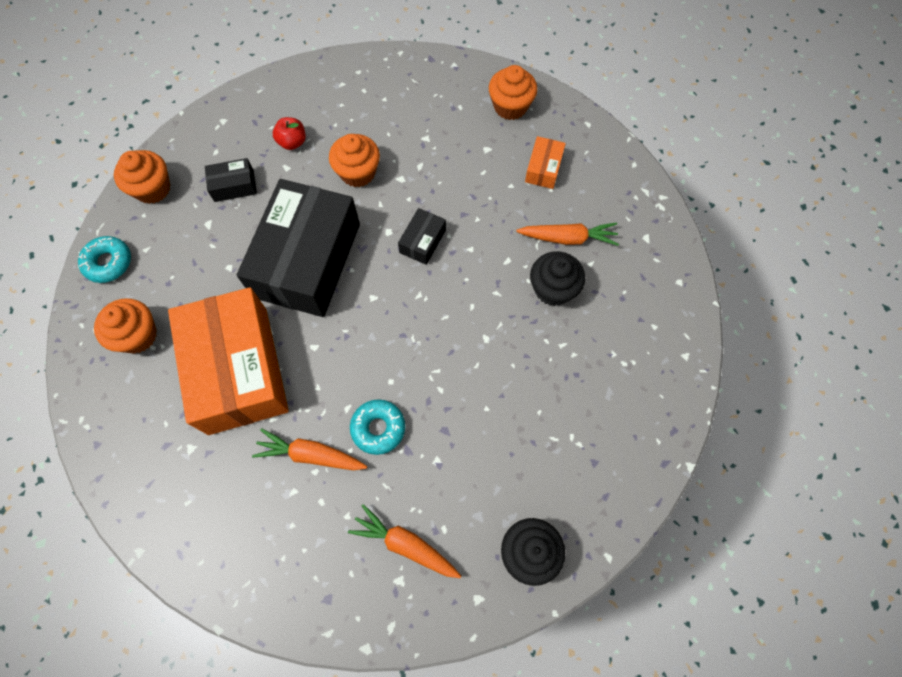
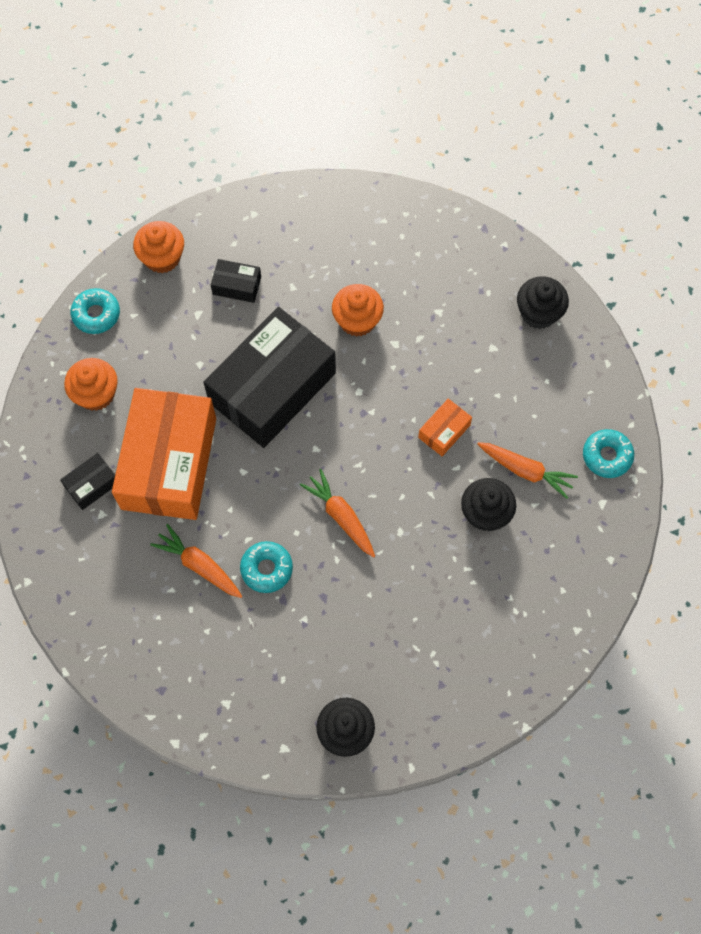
camera: 25 degrees right, 0 degrees up
(292, 142) = (309, 263): red apple -> none
(405, 544) = (245, 676): orange carrot -> orange carrot (341, 516)
(423, 241) = (386, 415): black box -> black box (92, 485)
(510, 106) = (538, 313): orange cupcake -> black cupcake
(543, 168) = (538, 391): orange box -> orange box (444, 431)
(628, 197) = (607, 456): none -> turquoise donut

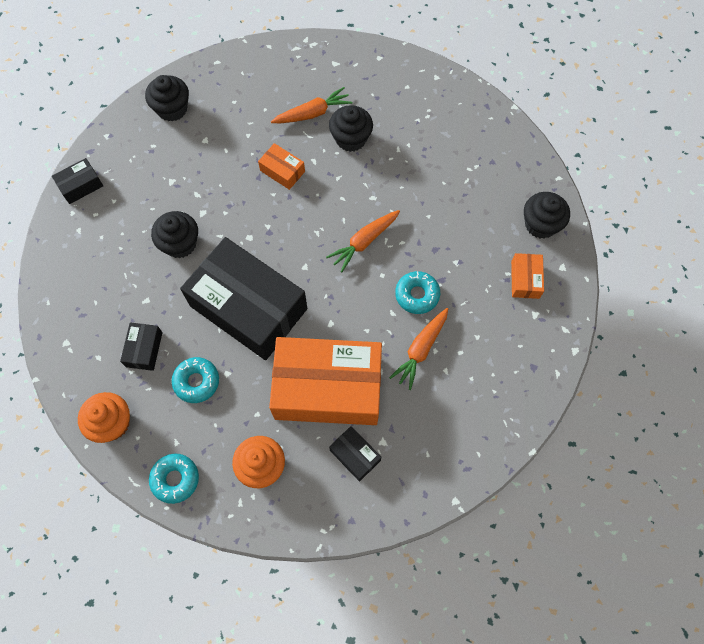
camera: 95 degrees left, 0 degrees up
(272, 699) = (525, 279): none -> orange box
(357, 320) = (180, 243): orange cupcake -> black cupcake
(439, 220) = (80, 185): none -> black box
(525, 471) = (312, 113): orange carrot -> orange carrot turned 45 degrees clockwise
(607, 456) = (296, 61): turquoise donut -> turquoise donut (196, 382)

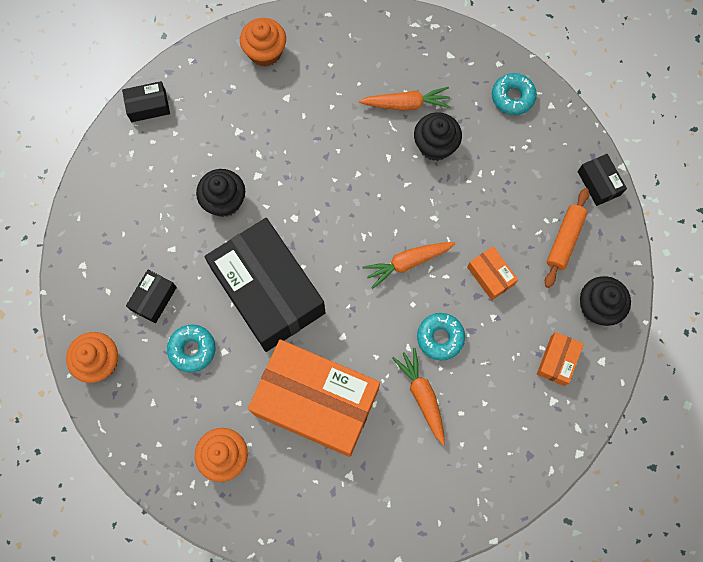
camera: 20 degrees right, 5 degrees up
(172, 109) = (265, 52): black cupcake -> orange cupcake
(175, 479) = (140, 439): turquoise donut -> turquoise donut (512, 97)
(282, 171) = (352, 157): orange box -> orange box (490, 276)
(355, 455) = (318, 479): black box -> black box (599, 183)
(421, 350) = (422, 396): orange carrot -> orange carrot turned 105 degrees clockwise
(491, 179) = (564, 240): none -> orange rolling pin

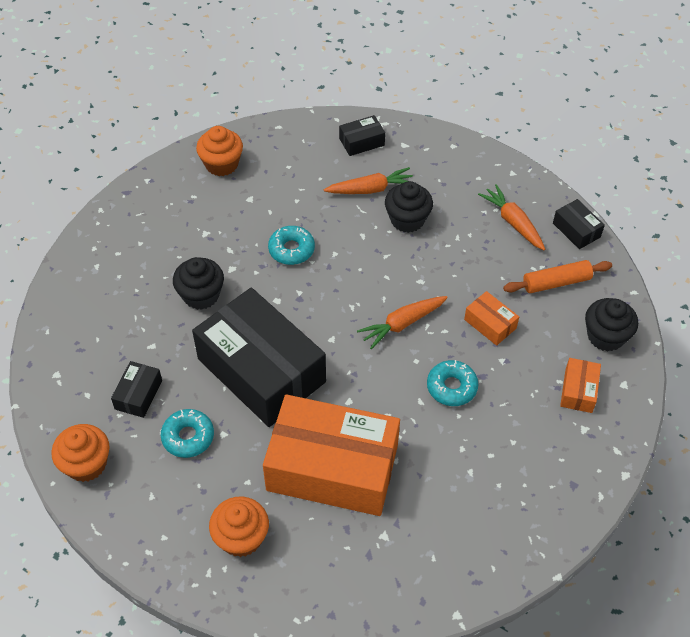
camera: 10 degrees left, 20 degrees down
(148, 106) = (109, 223): black box -> black box (361, 142)
(422, 396) = (445, 445): orange carrot -> orange carrot (513, 222)
(512, 97) = (473, 170): turquoise donut -> turquoise donut (291, 250)
(564, 240) = (556, 282): orange rolling pin -> orange rolling pin turned 60 degrees clockwise

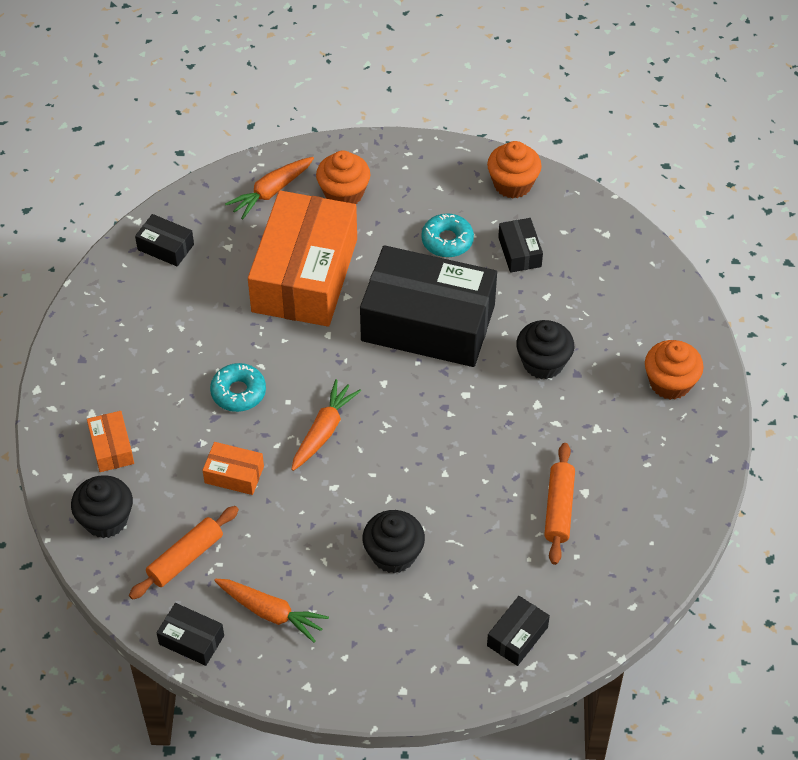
camera: 150 degrees right, 0 degrees up
(221, 164) = (652, 519): orange cupcake -> orange cupcake (670, 383)
(275, 197) = (559, 508): none -> orange rolling pin
(291, 250) = (492, 455): turquoise donut -> none
(332, 467) = (305, 275): orange box -> orange box turned 60 degrees counterclockwise
(370, 189) = (461, 573): orange carrot -> orange carrot (271, 192)
(443, 567) = (165, 247): none -> black box

